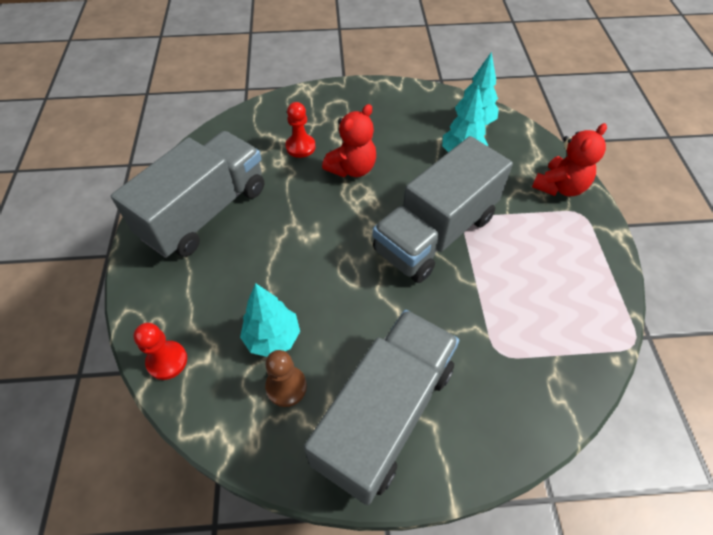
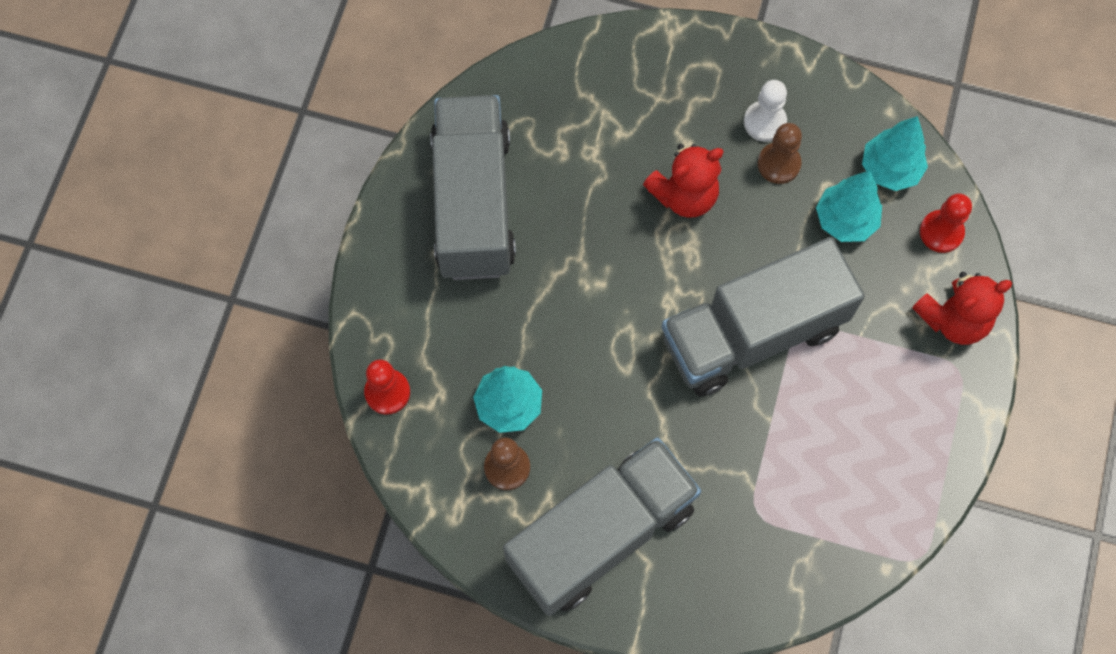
camera: 20 degrees right, 15 degrees up
(205, 212) = (473, 203): grey truck -> grey truck turned 60 degrees counterclockwise
(300, 147) = (627, 135): red pawn -> red pawn (941, 232)
(386, 119) = (764, 122): none -> white pawn
(405, 137) = (779, 164): none -> brown pawn

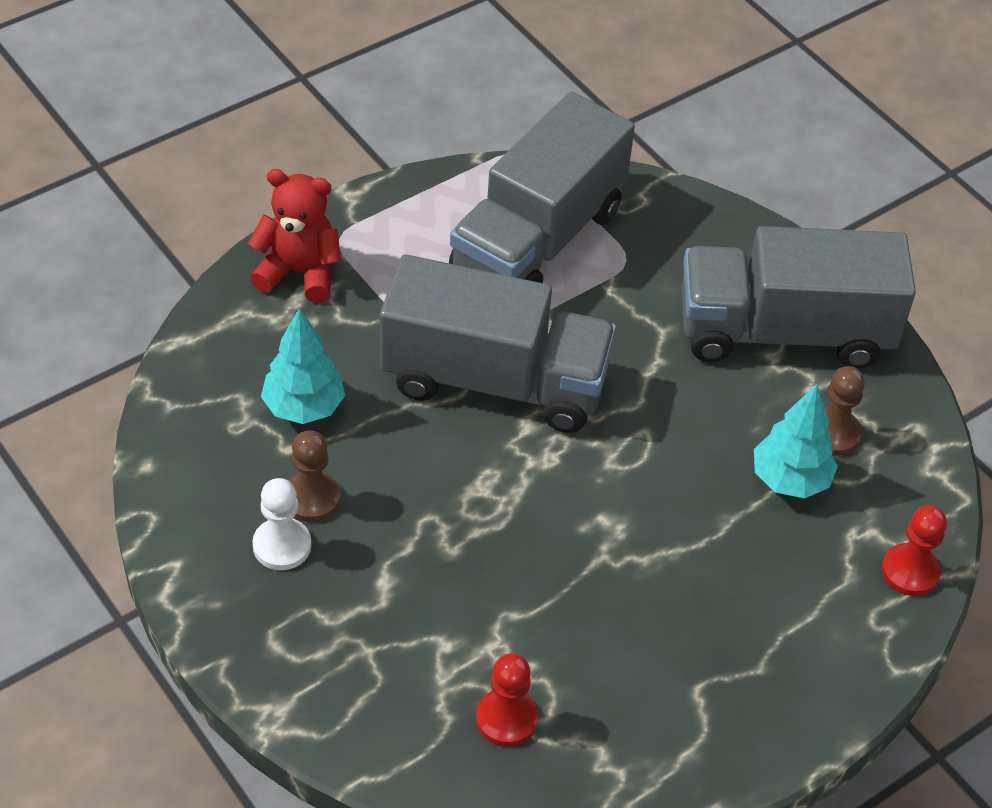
camera: 145 degrees left, 20 degrees down
(473, 203) = (674, 687): grey truck -> grey truck (538, 240)
(684, 195) = (438, 537): red teddy bear -> none
(890, 169) = (209, 418): turquoise tree -> none
(941, 232) = (226, 338): red pawn -> red pawn (506, 719)

